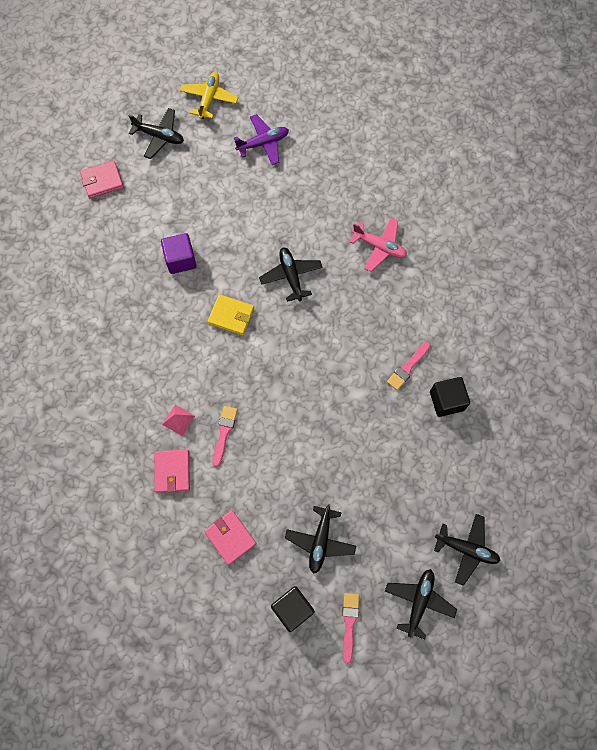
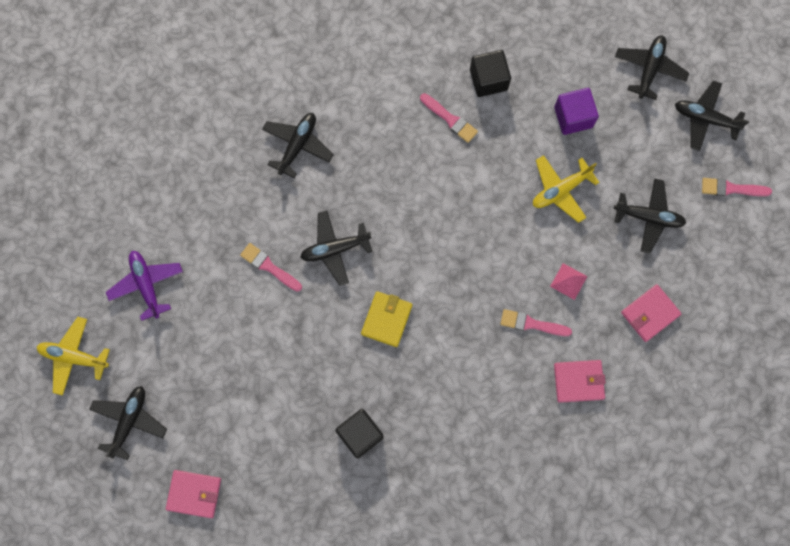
camera: 90 degrees left, 5 degrees up
(102, 181) = (194, 493): pink wallet -> pink wallet turned 60 degrees counterclockwise
(178, 420) = (518, 377): pink pyramid -> pink pyramid (568, 281)
(181, 260) = (311, 384): purple cube -> purple cube (573, 117)
(277, 227) = (269, 266): none -> pink brush
(292, 608) = (720, 246): black cube -> black cube (360, 434)
(345, 461) = (560, 190): none -> yellow plane
(379, 247) = (297, 145): pink plane -> black plane

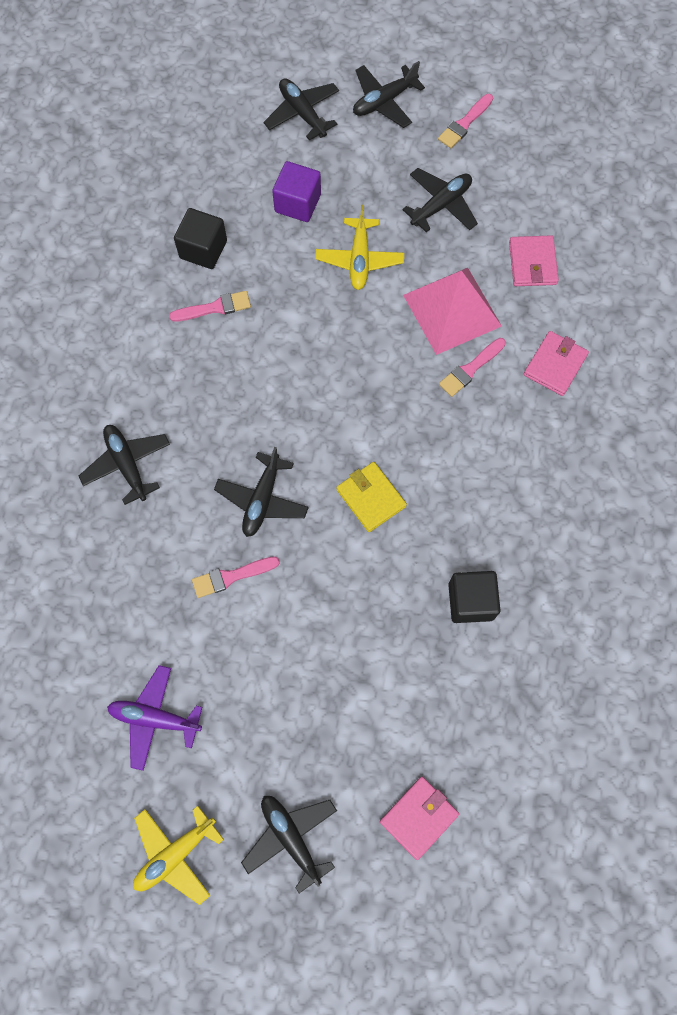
camera: 55 degrees left, 5 degrees down
(568, 281) = (452, 310): pink pyramid -> pink pyramid, size x2.30

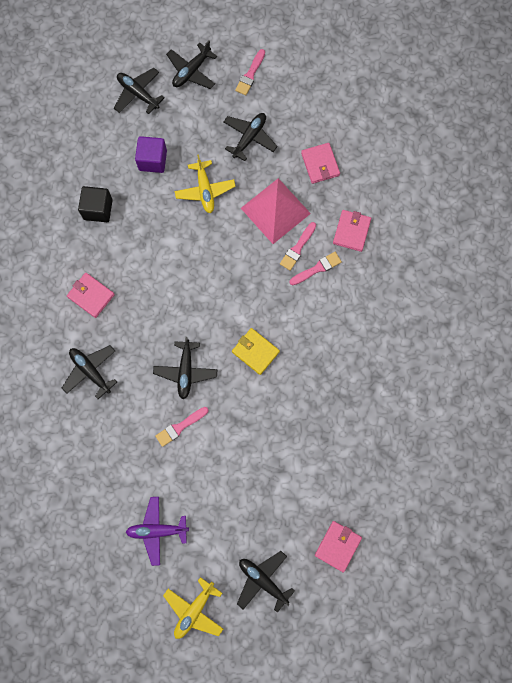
camera: 15 degrees left, 5 degrees up
(159, 362) = (91, 296): none -> pink wallet
(215, 308) = (117, 248): pink brush -> pink brush (317, 268)
(470, 601) = (336, 402): black cube -> none

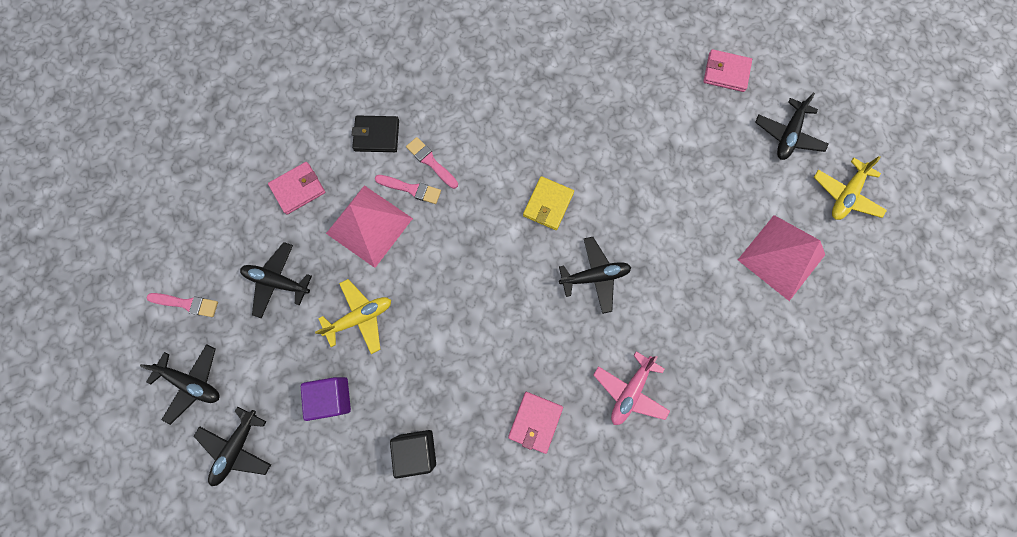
camera: 105 degrees left, 0 degrees up
(90, 371) = (630, 391): black plane -> pink plane
(157, 530) = (781, 257): purple plane -> pink pyramid
(180, 427) = (660, 264): pink brush -> none
(194, 610) = (845, 195): yellow plane -> yellow plane turned 105 degrees clockwise
(351, 231) = (376, 135): pink wallet -> black wallet

